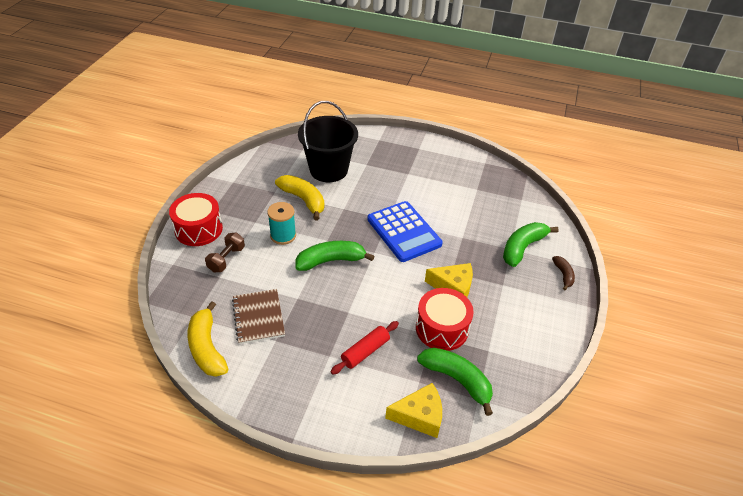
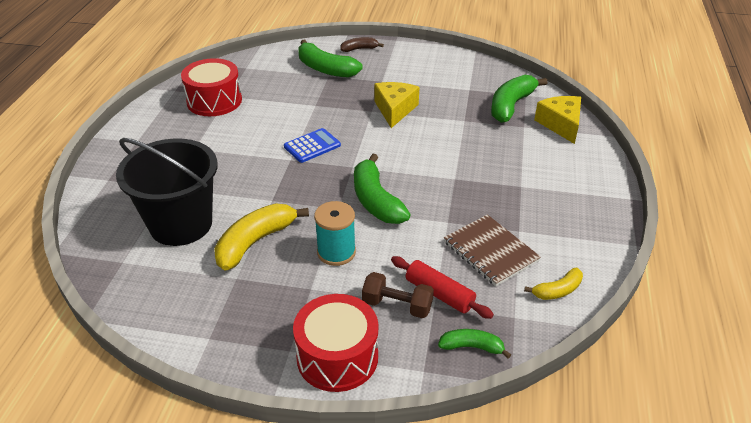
camera: 95 degrees left, 5 degrees down
(179, 289) = (472, 347): none -> green banana
(207, 348) = (557, 290): yellow banana -> yellow banana, size x0.55
(258, 317) = (490, 251): brown notebook -> brown notebook turned 75 degrees clockwise
(365, 351) = (504, 161): red rolling pin -> red rolling pin (439, 294)
(403, 232) = (312, 146): blue calculator -> blue calculator, size x0.54
(442, 328) = (453, 115): red drum -> red drum (214, 101)

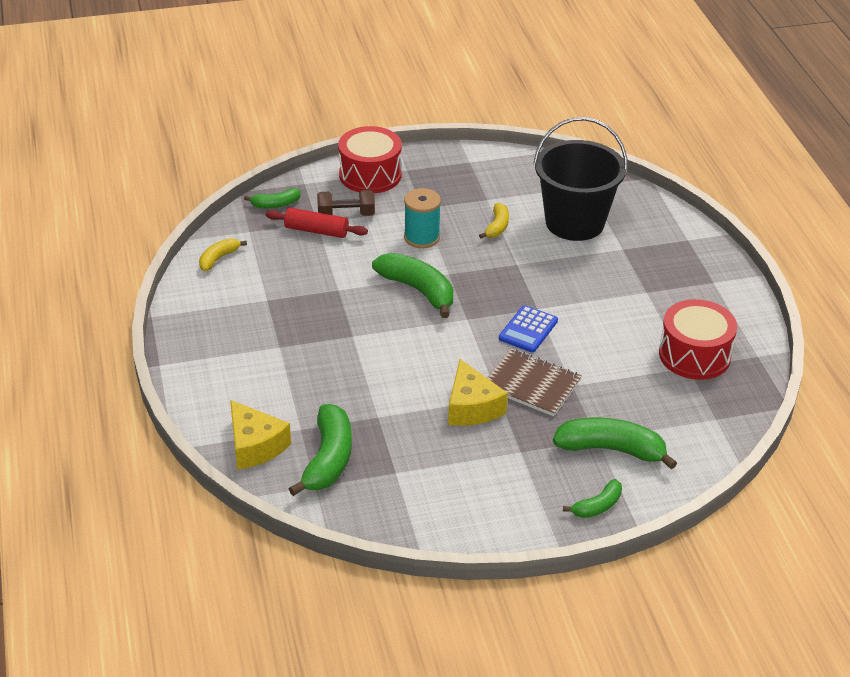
camera: 155 degrees right, 0 degrees up
(255, 242) = (497, 227): yellow banana -> yellow banana, size x0.55
(359, 49) = (597, 506): brown banana -> green banana
(490, 251) = (287, 274): brown notebook -> brown notebook (531, 384)

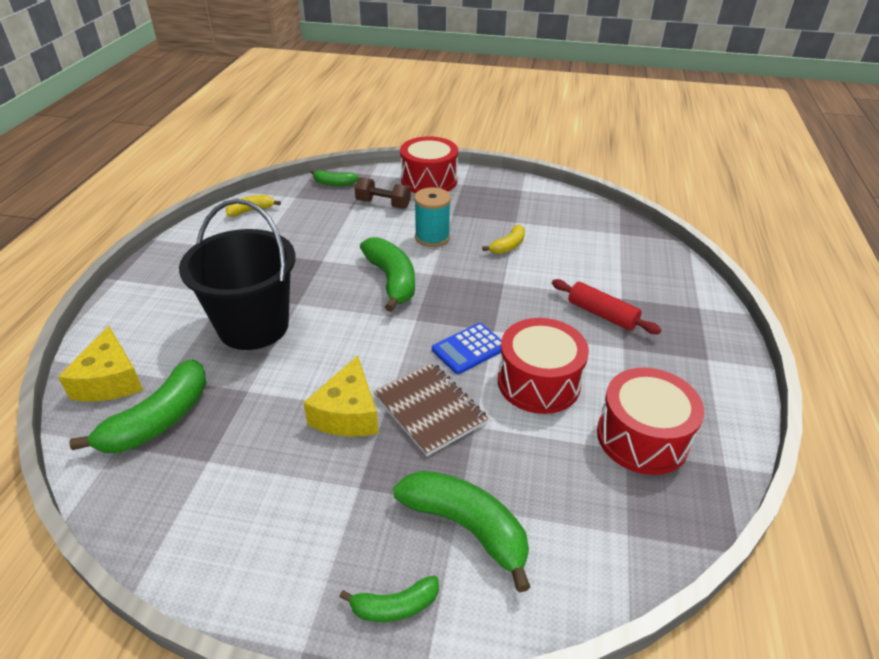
camera: 25 degrees right, 0 degrees up
(316, 231) = (348, 210): red rolling pin -> red rolling pin (602, 314)
(574, 222) = (586, 261): black bucket -> black bucket (253, 326)
(599, 339) = (538, 382): none -> red drum

